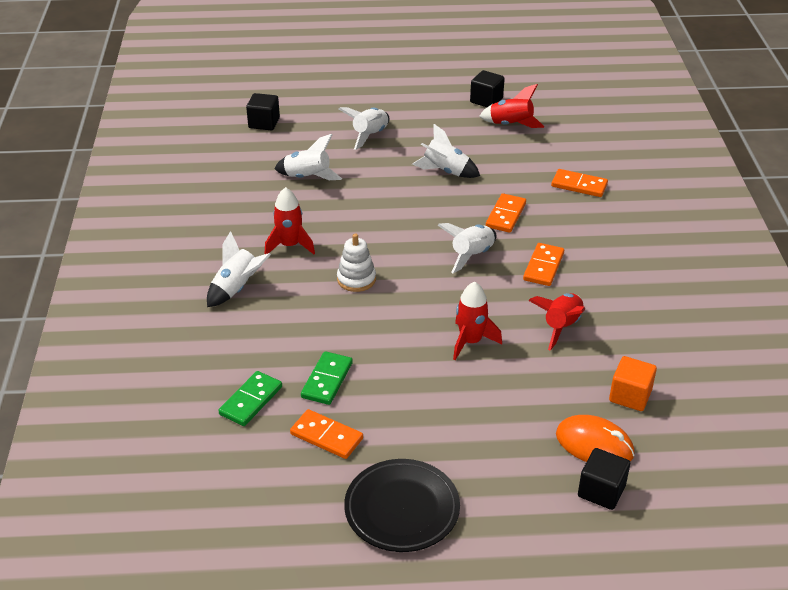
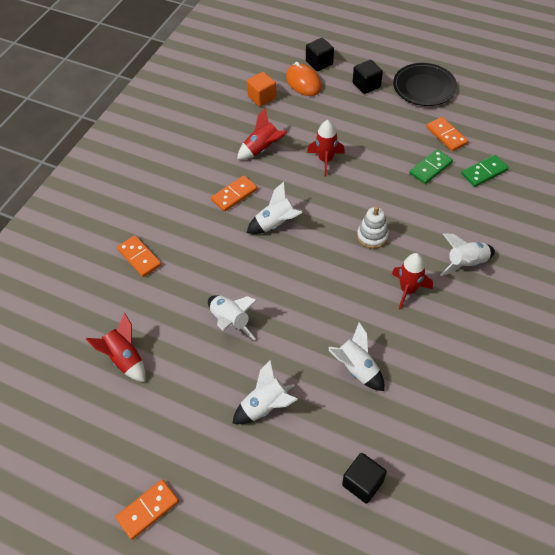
camera: 150 degrees left, 15 degrees up
(486, 100) = (114, 410): black cube -> black cube (366, 85)
(506, 215) = (221, 251): orange domino -> orange domino (148, 510)

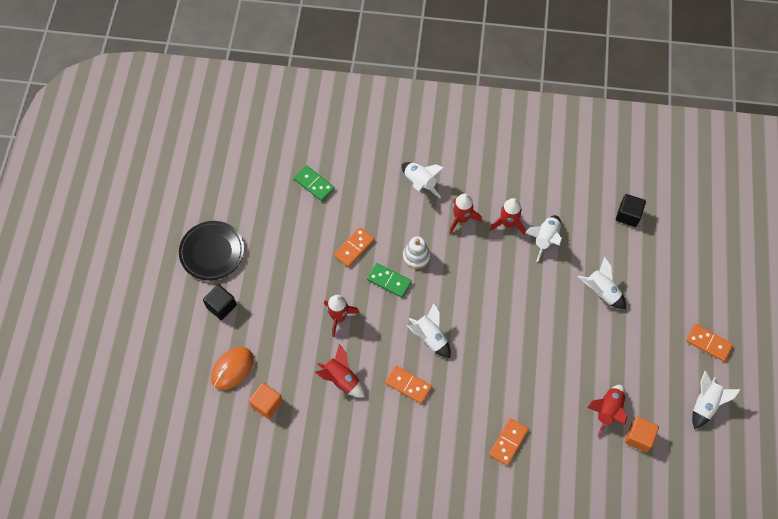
camera: 110 degrees left, 10 degrees up
(80, 379) = (638, 437): none -> orange cube
(230, 321) = (541, 341): white rocket -> white rocket (705, 404)
(319, 63) = (196, 362): black cube -> none
(389, 335) = (508, 223): none -> red rocket
(430, 168) = (322, 227): green domino -> green domino (389, 281)
(446, 135) = (275, 221): orange domino -> orange domino (354, 248)

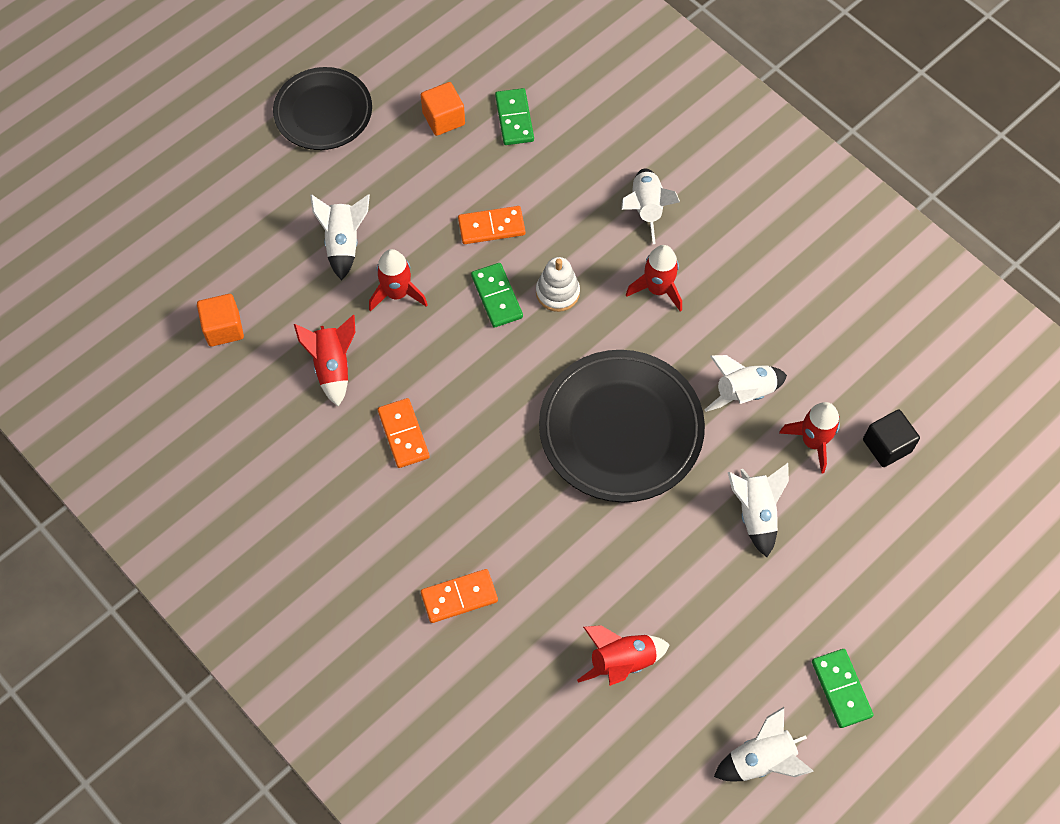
camera: 40 degrees right, 0 degrees up
(221, 306) = (276, 181): black cube -> none
(232, 369) = (223, 259): orange mouse -> none
(430, 337) = (483, 400): white rocket -> white rocket (343, 243)
(507, 301) = (621, 429): none -> black plate
(508, 223) = (713, 338): red rocket -> red rocket (813, 442)
(638, 437) = (630, 727): orange cube -> orange cube (443, 119)
(708, 343) = (841, 689): orange domino -> green domino

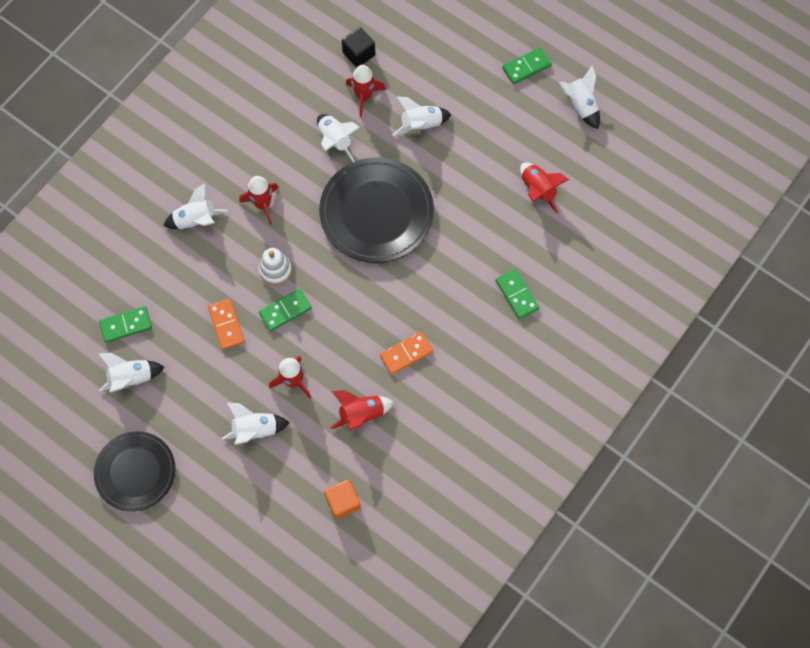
camera: 100 degrees left, 5 degrees up
(443, 119) = (131, 378): orange cube -> white rocket
(459, 597) = (517, 294): orange domino -> green domino

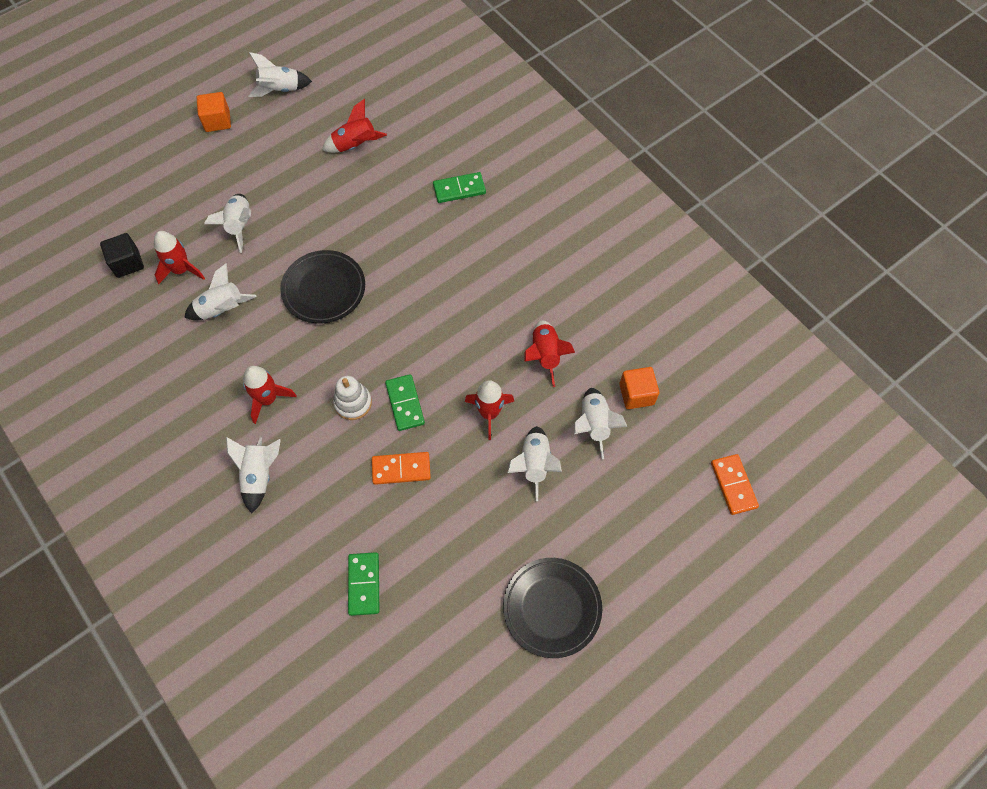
camera: 75 degrees left, 5 degrees down
(131, 378) = (433, 590): white rocket -> white rocket (594, 424)
(376, 213) = (324, 289): black plate -> black plate, size x0.66
(406, 353) = (491, 299): orange domino -> orange domino (733, 485)
(526, 67) = (217, 121): green domino -> orange cube

